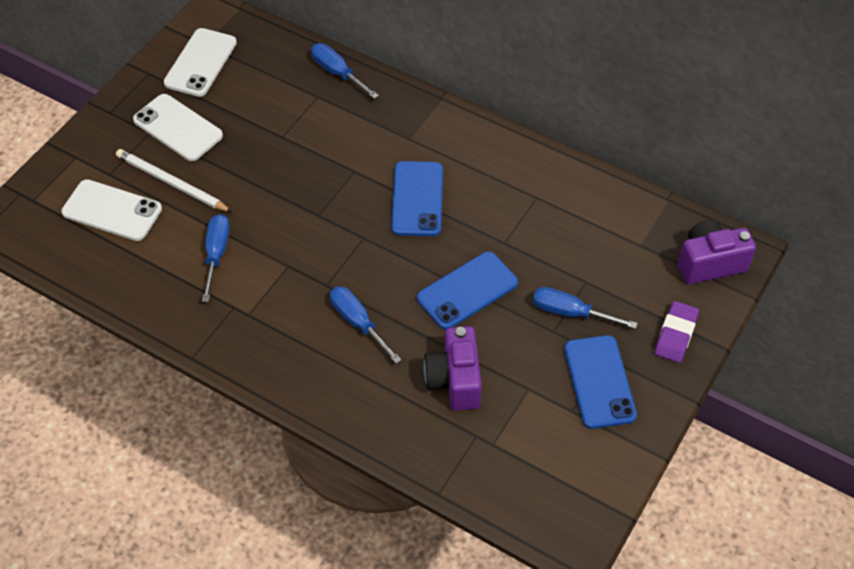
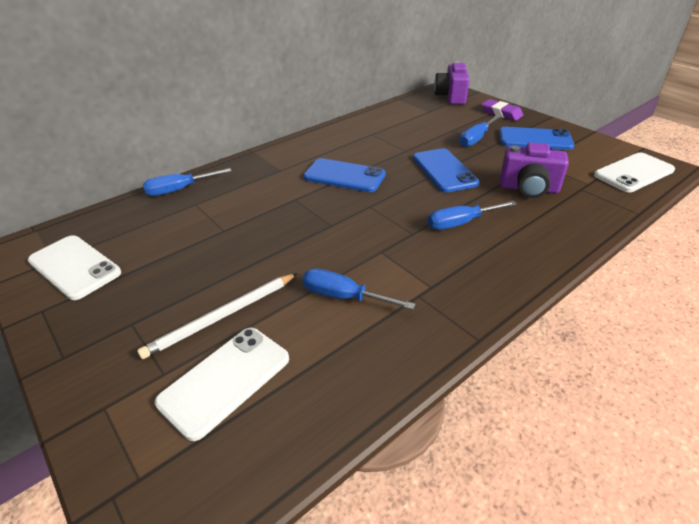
camera: 70 degrees left, 15 degrees down
(178, 128) = (147, 299): white phone -> white phone (633, 173)

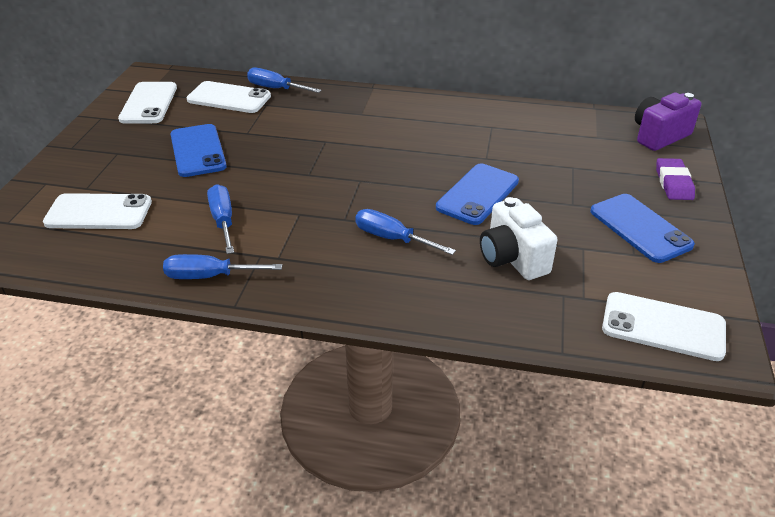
camera: 50 degrees right, 0 degrees up
(151, 218) = (229, 98): none -> white phone
(222, 316) = (154, 181): white pencil -> none
(344, 176) = (392, 147): blue phone -> blue phone (198, 151)
(476, 139) = (577, 189): blue screwdriver -> blue screwdriver (210, 276)
(528, 189) = (512, 258): purple camera -> white camera

